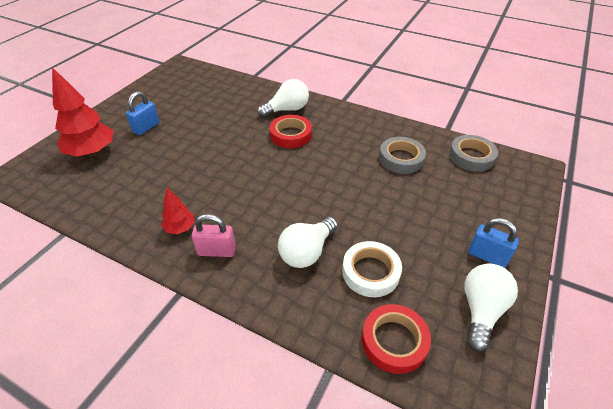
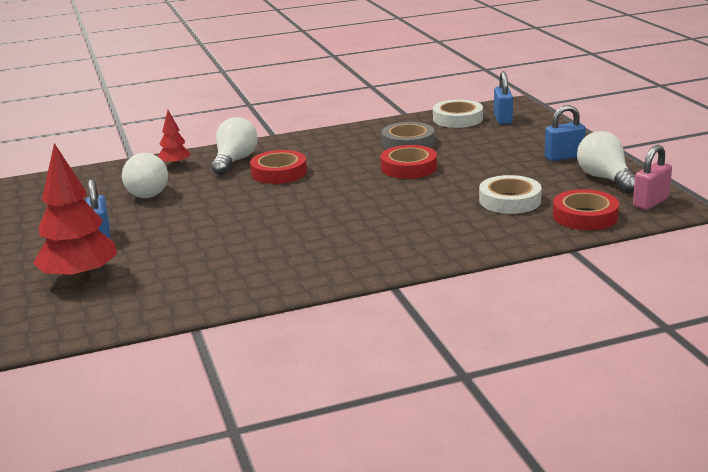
camera: 45 degrees left, 20 degrees down
(180, 228) = (312, 261): red tree -> red tree (175, 165)
(216, 251) = (375, 253): pink padlock -> pink padlock (650, 202)
(307, 252) = (445, 216): white light bulb -> white light bulb (148, 191)
(363, 183) = (408, 167): none -> red tape
(471, 156) = (457, 119): grey tape -> white tape
(504, 178) = (503, 119): none -> blue padlock

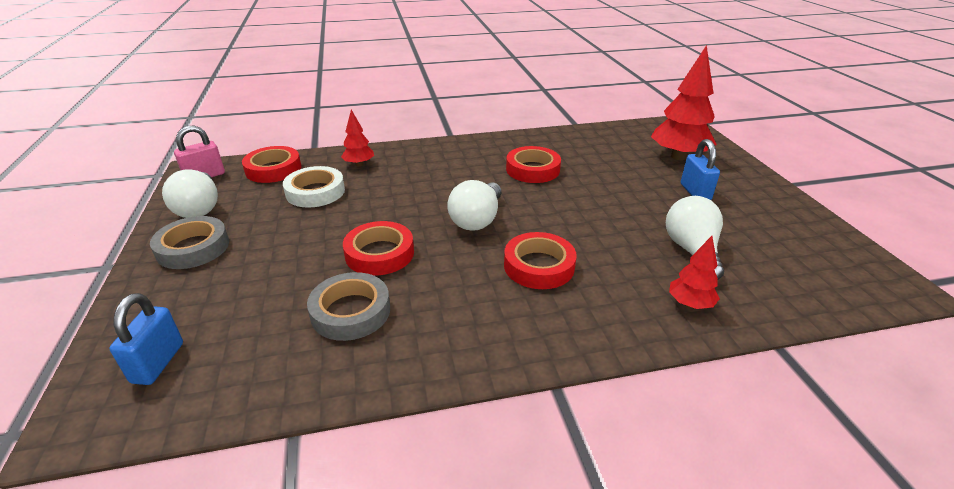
camera: 175 degrees left, 10 degrees up
(234, 161) = (605, 301): white light bulb -> white light bulb (477, 220)
(276, 244) = (532, 169): none -> red tape
(457, 119) = (225, 379): white tape -> none
(490, 231) = (359, 164): none -> red tree
(564, 157) = (193, 248): blue padlock -> grey tape

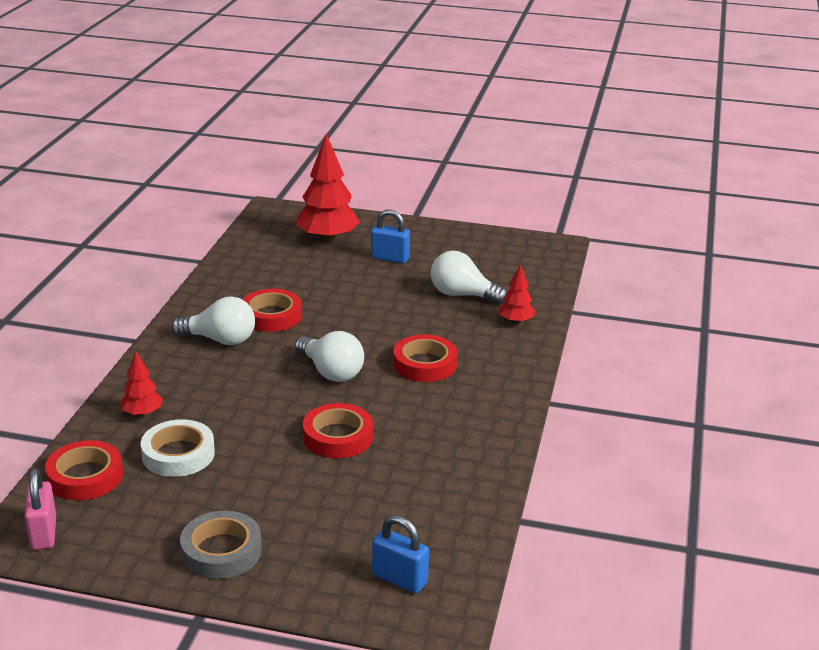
camera: 65 degrees left, 5 degrees down
(199, 208) = (131, 542): white light bulb -> white light bulb (220, 340)
(350, 311) = (409, 468): grey tape -> none

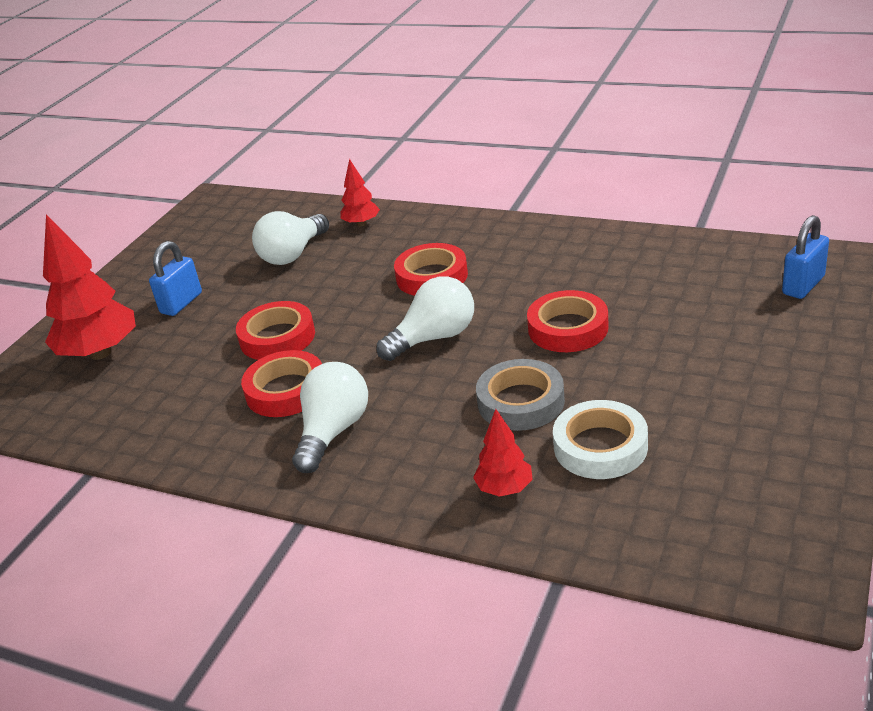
camera: 75 degrees left, 5 degrees up
(44, 533) = (779, 553): pink padlock -> none
(85, 476) = (651, 528): red tape -> red tape (277, 337)
(221, 551) = (784, 397): grey tape -> grey tape (521, 402)

